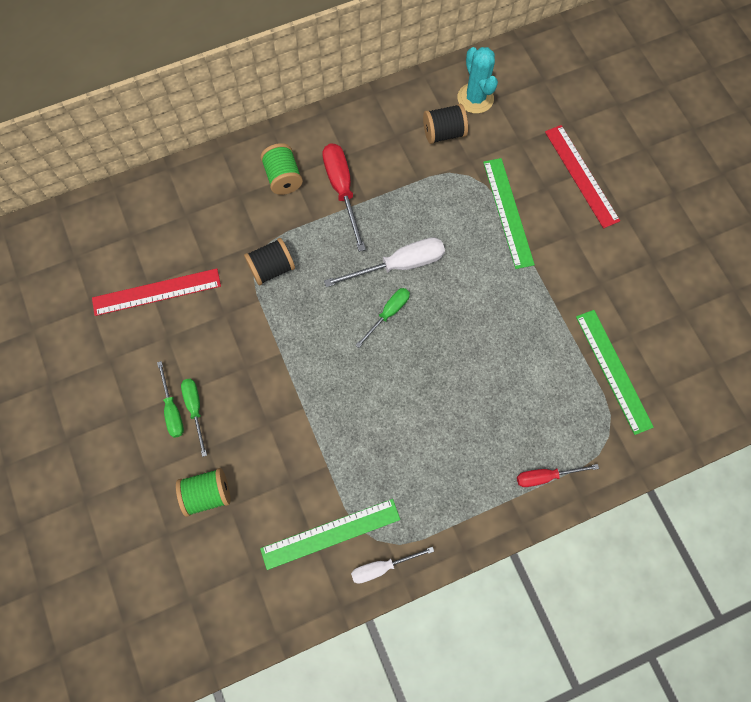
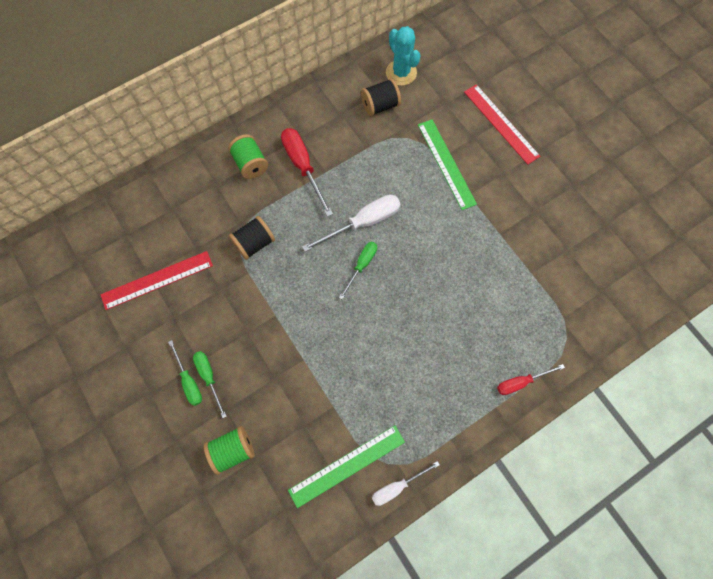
camera: 10 degrees left, 0 degrees up
(613, 370) = (559, 282): green ruler -> none

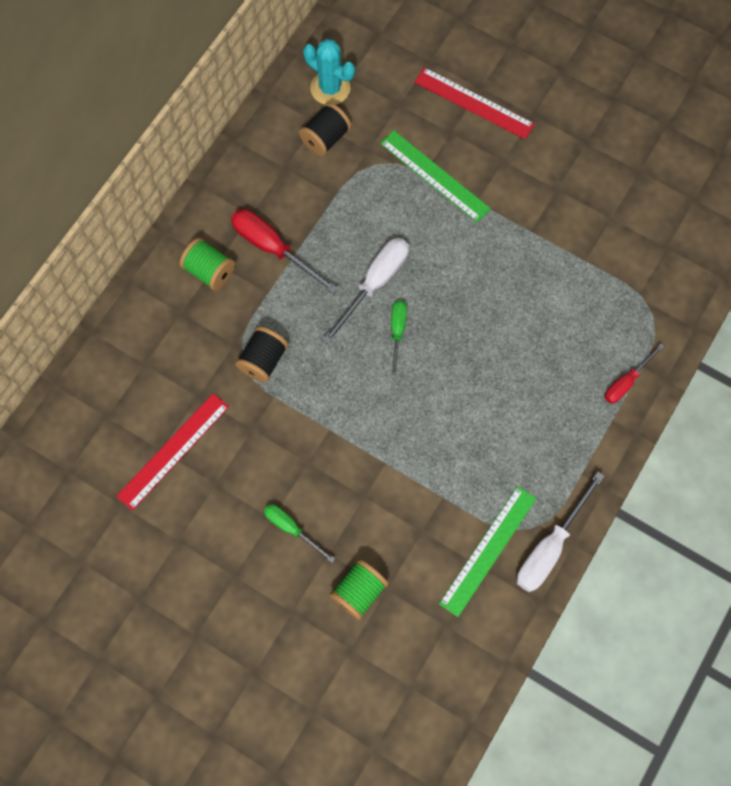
camera: 25 degrees left, 0 degrees up
(189, 381) = (271, 543): green screwdriver -> none
(397, 486) = (550, 546): white screwdriver -> white screwdriver, size x1.64

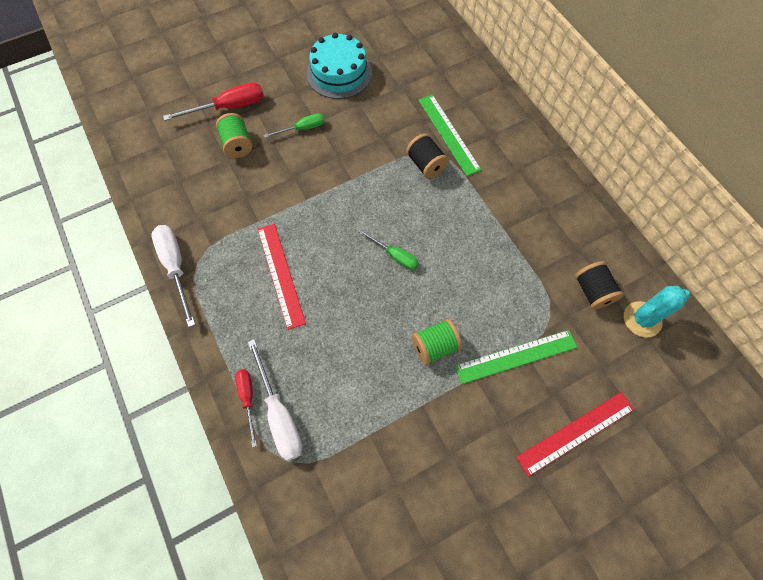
camera: 120 degrees right, 5 degrees down
(173, 451) = (395, 92): red ruler -> red ruler (281, 274)
(178, 538) = (339, 73): none -> turquoise cake
(209, 271) = (513, 163): green spool -> green spool (435, 346)
(273, 248) = (510, 209): red screwdriver -> red screwdriver (228, 107)
(374, 284) = (443, 261): white screwdriver -> white screwdriver (279, 414)
(488, 550) = (204, 228): green ruler -> green ruler (448, 134)

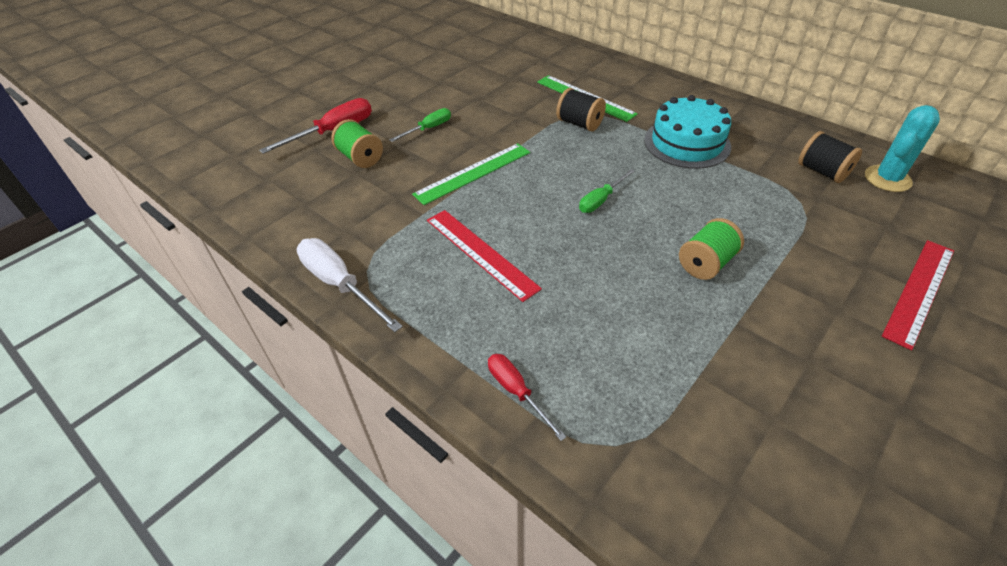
camera: 20 degrees left, 20 degrees down
(279, 414) = (569, 394): white screwdriver -> none
(339, 73) = (442, 82): turquoise cake -> turquoise cake (687, 143)
(394, 255) = (601, 200): green screwdriver -> green screwdriver turned 120 degrees clockwise
(516, 356) = (798, 245): green ruler -> green ruler (473, 173)

